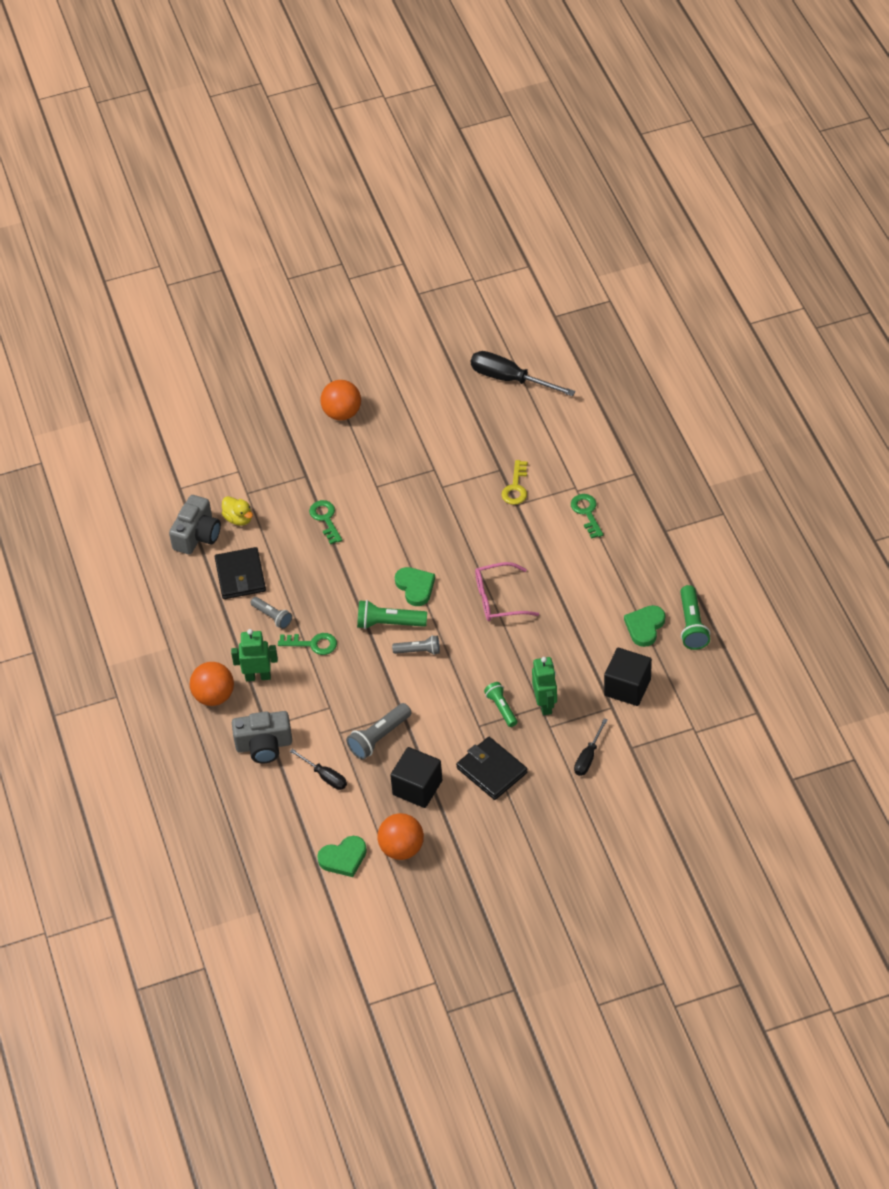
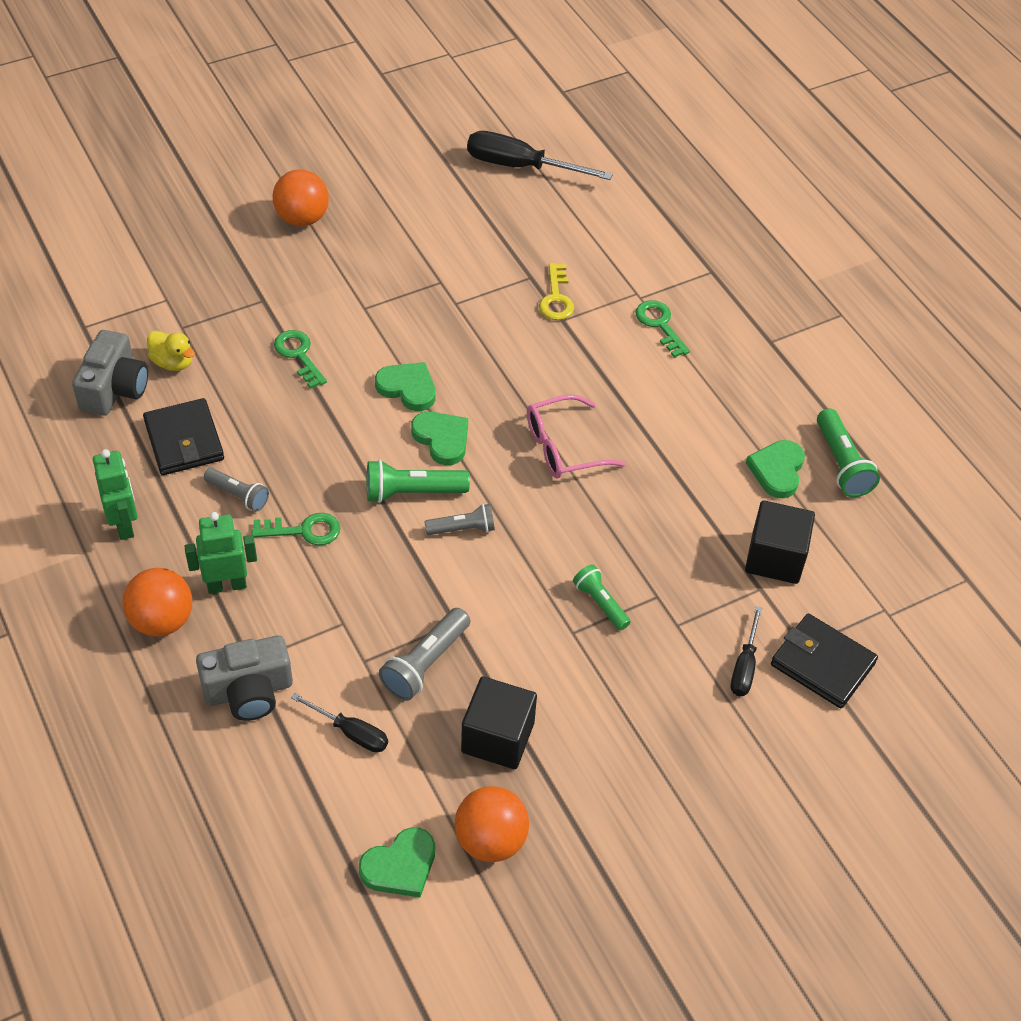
camera: 15 degrees left, 0 degrees up
(398, 548) = (408, 388): none -> green heart
(491, 770) = (605, 700): black wallet -> black wallet (822, 664)
(545, 704) = (663, 592): green robot -> green robot (124, 524)

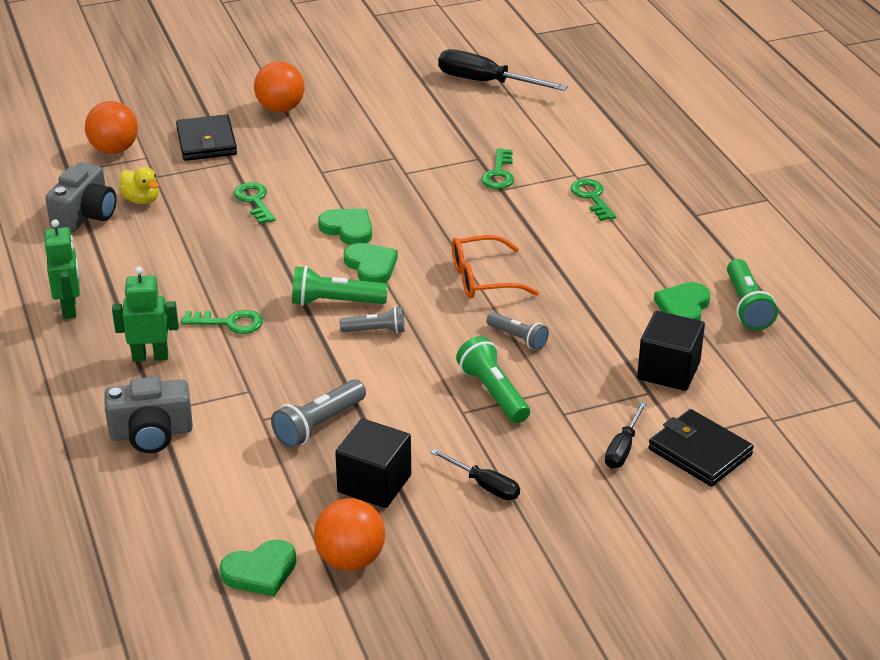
camera: 10 degrees right, 15 degrees down
(162, 620) = (85, 378): orange ball -> orange ball (114, 149)
(184, 440) = (137, 254): black wallet -> black wallet (206, 142)
(238, 495) = (176, 295): grey flashlight -> grey flashlight (518, 338)
(351, 732) = (238, 470): black screwdriver -> black screwdriver (484, 485)
(556, 298) = (499, 174): yellow key -> green key
(564, 447) = (483, 279): pink glasses -> orange glasses
(600, 603) = (493, 392): green flashlight -> green flashlight, size x1.50

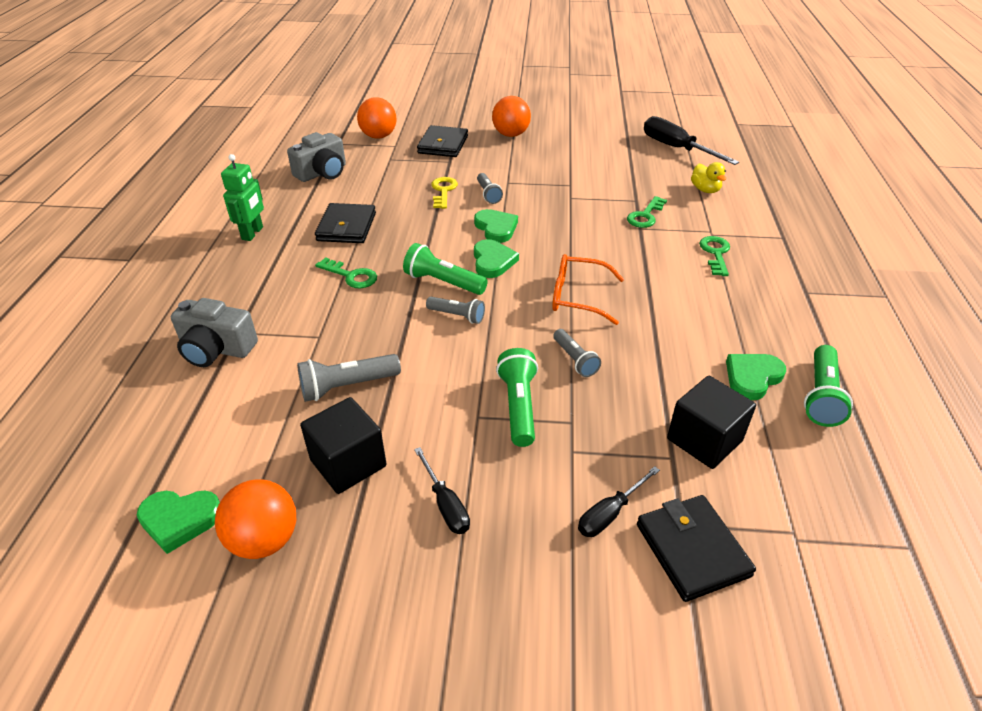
camera: 25 degrees right, 5 degrees up
(141, 200) = (367, 172): yellow duck -> yellow duck (705, 190)
(150, 356) = (272, 285): green robot -> none
(176, 272) = (346, 227): none -> black wallet
(254, 201) = (443, 191): green key -> yellow key
(309, 192) = (488, 194): none -> grey flashlight

